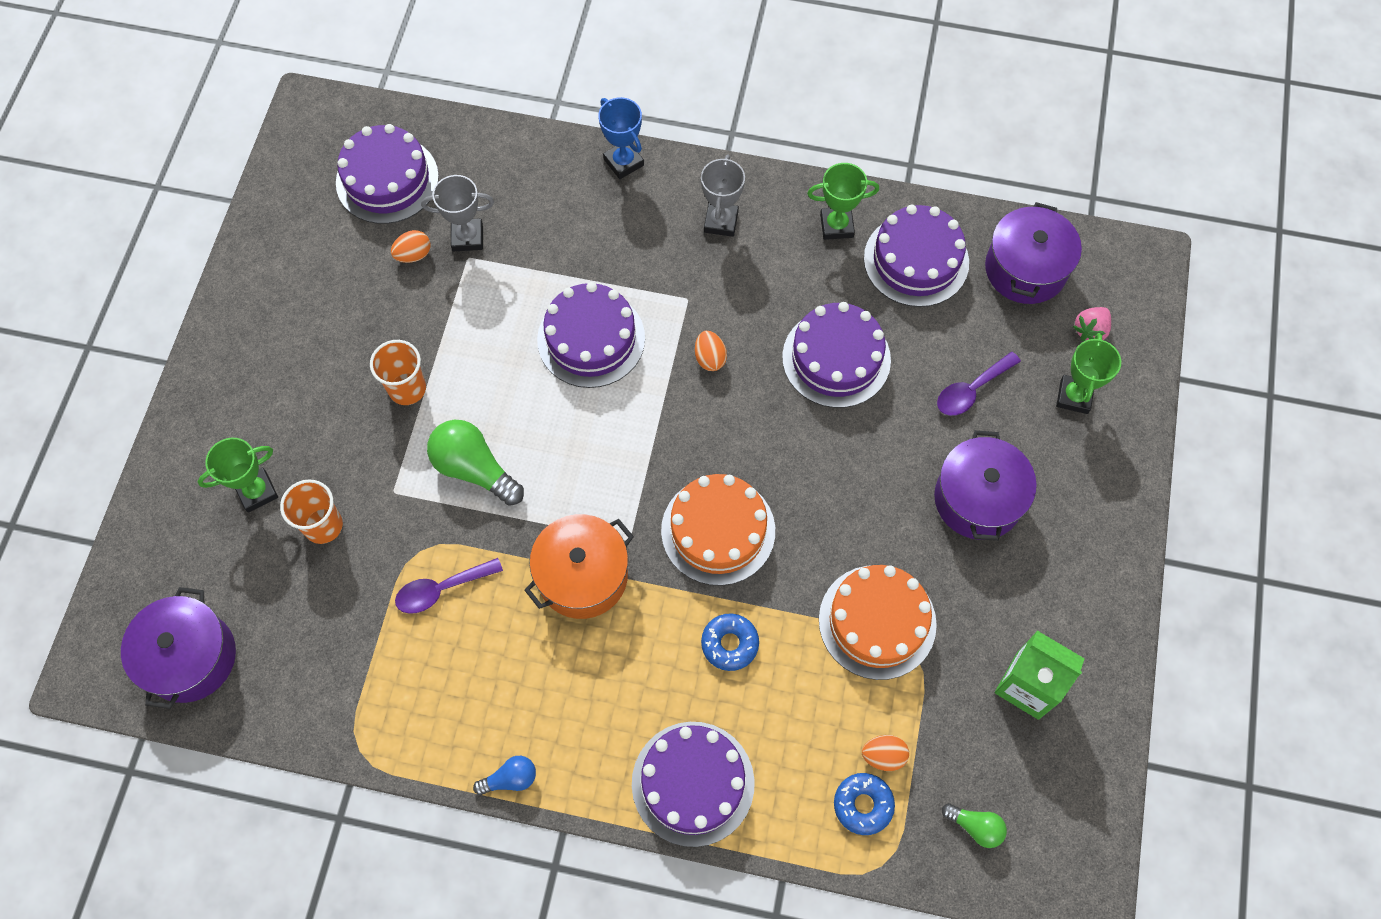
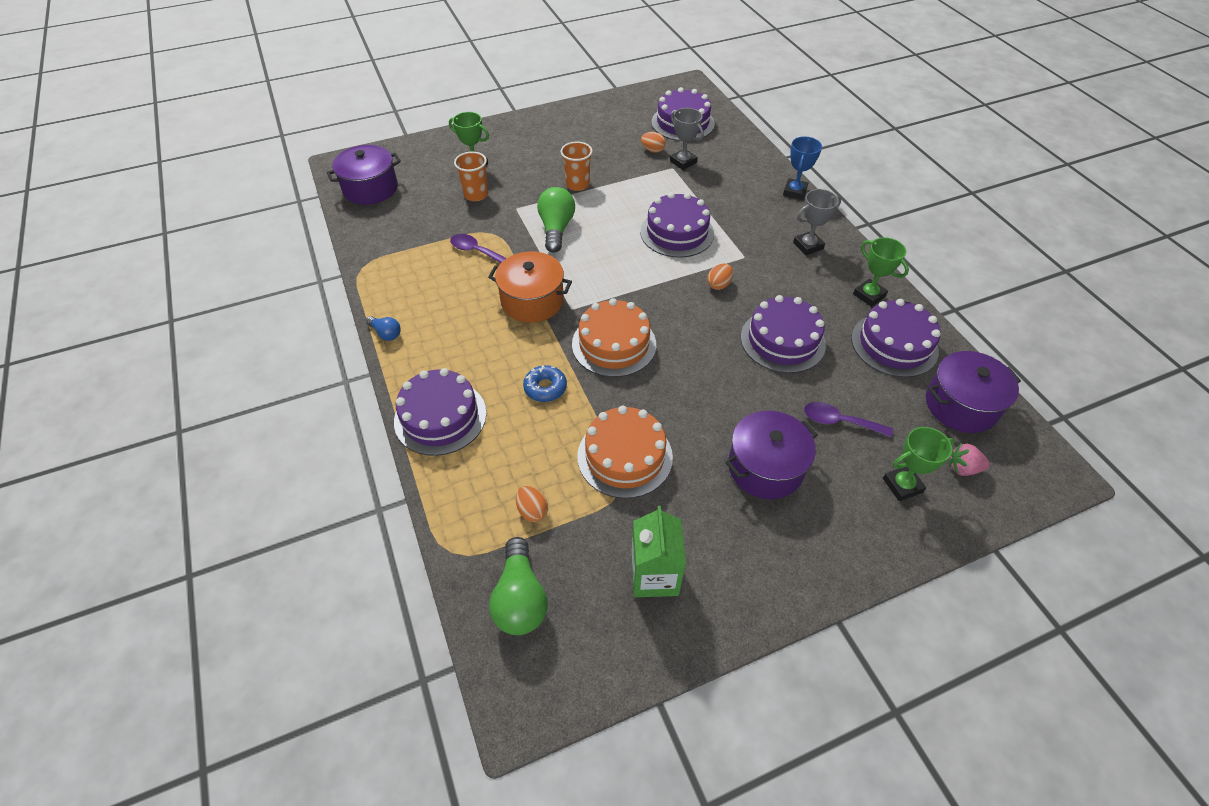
camera: 55 degrees right, 15 degrees down
(863, 805) = (488, 517): blue donut -> none
(975, 826) = (520, 598): green light bulb -> green light bulb, size x1.84

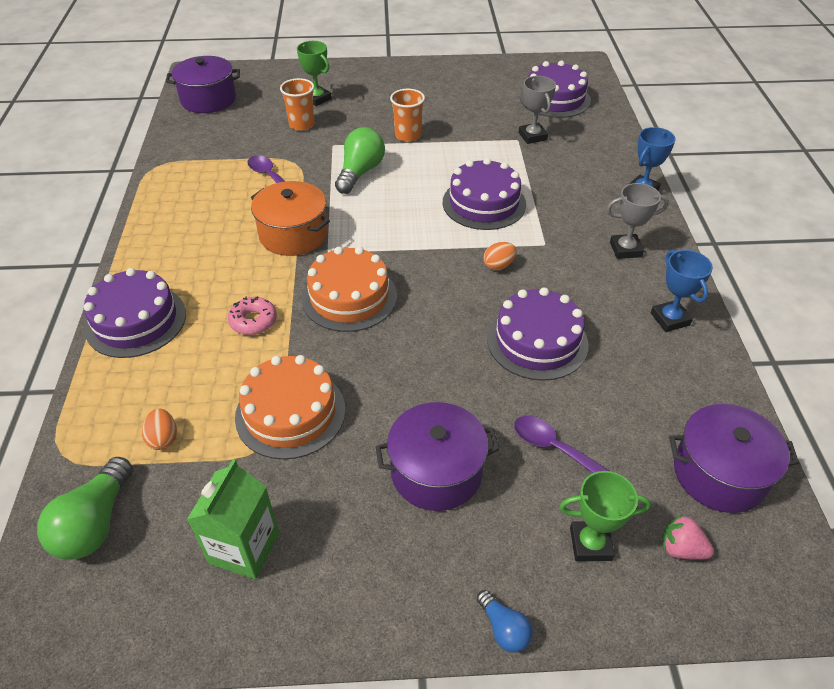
camera: 20 degrees right, 5 degrees down
(386, 333) = (137, 230): blue light bulb -> blue light bulb (504, 628)
(545, 388) = (253, 321): blue donut -> pink donut
(652, 150) = (506, 119): orange egg -> none
(869, 295) = (670, 319): green trophy -> blue trophy
(894, 344) = (671, 381): purple cake -> none

